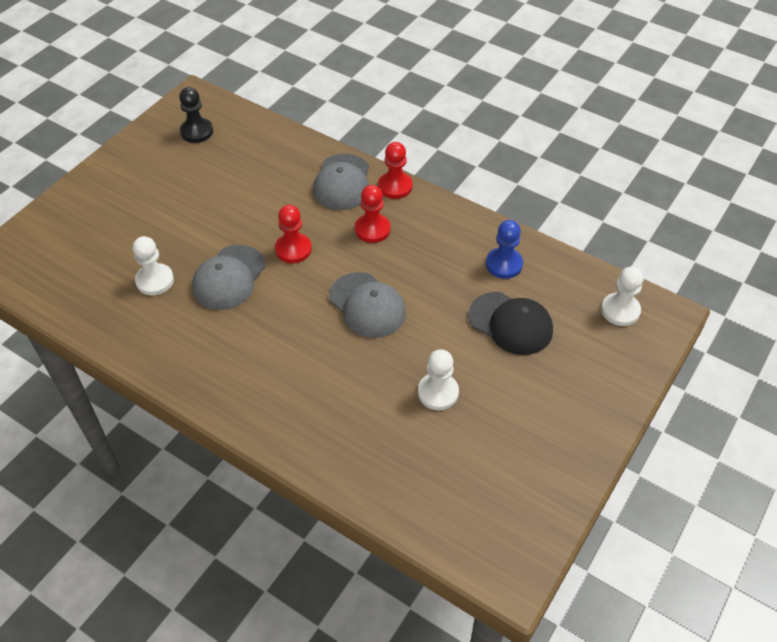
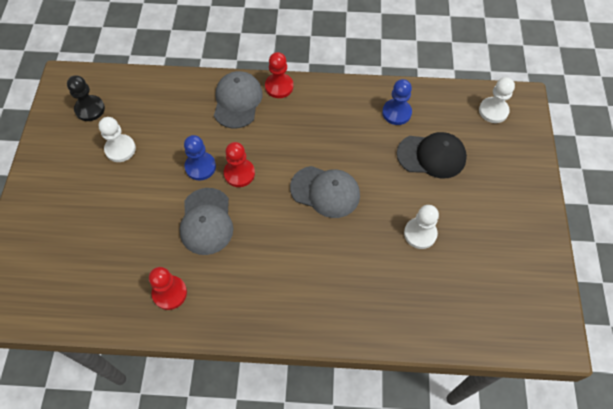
camera: 30 degrees left, 10 degrees up
(155, 281) = (148, 253): white pawn -> white pawn (120, 149)
(260, 226) = (200, 167): none -> blue pawn
(342, 182) = (237, 101): grey cap -> grey cap turned 150 degrees counterclockwise
(372, 229) = (287, 129): red pawn -> red pawn (169, 293)

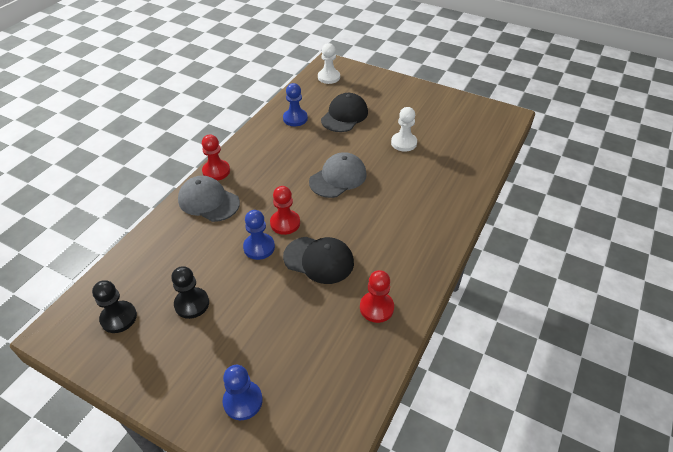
camera: 65 degrees left, 15 degrees down
(44, 229) = (243, 401): none -> blue pawn
(120, 149) = (192, 304): white pawn -> black pawn
(206, 221) = (319, 260): grey cap -> black cap

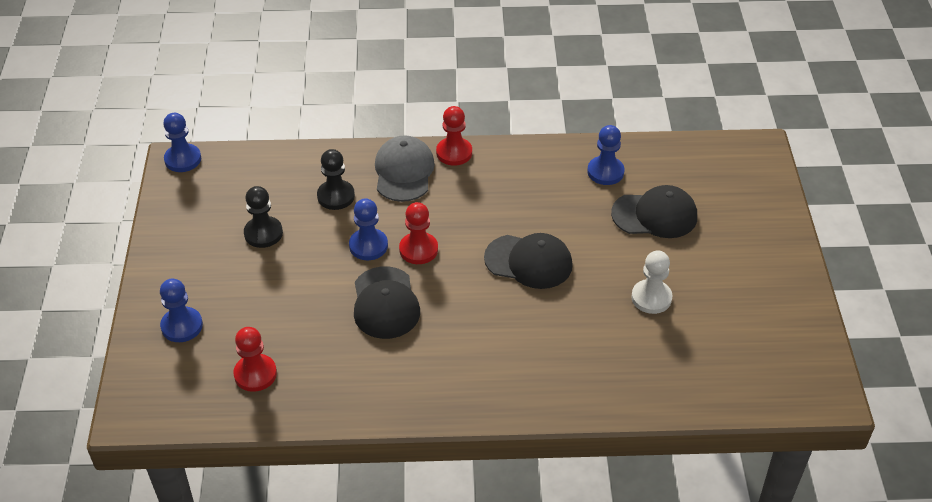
camera: 60 degrees right, 0 degrees up
(57, 327) = (183, 159): none -> blue pawn
(118, 318) = (216, 192): black pawn -> black pawn (336, 196)
(328, 77) = (724, 162): white pawn -> none
(338, 178) = (529, 262): grey cap -> black cap
(376, 308) = (352, 381): red pawn -> red pawn (255, 374)

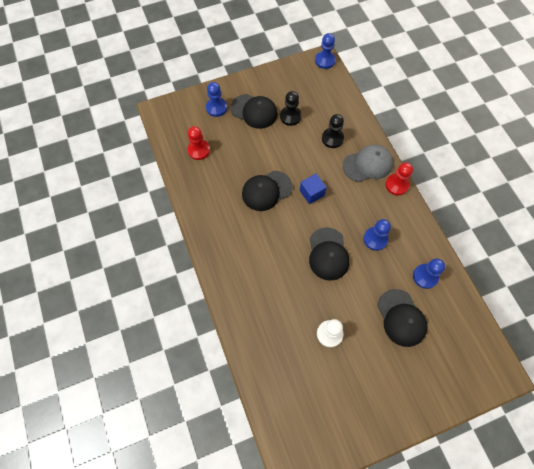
camera: 70 degrees right, 20 degrees up
(223, 277) = (254, 111): none -> black cap
(368, 246) = (303, 167): blue pawn -> blue pawn (375, 239)
(418, 249) = (311, 193): red pawn -> blue cube

